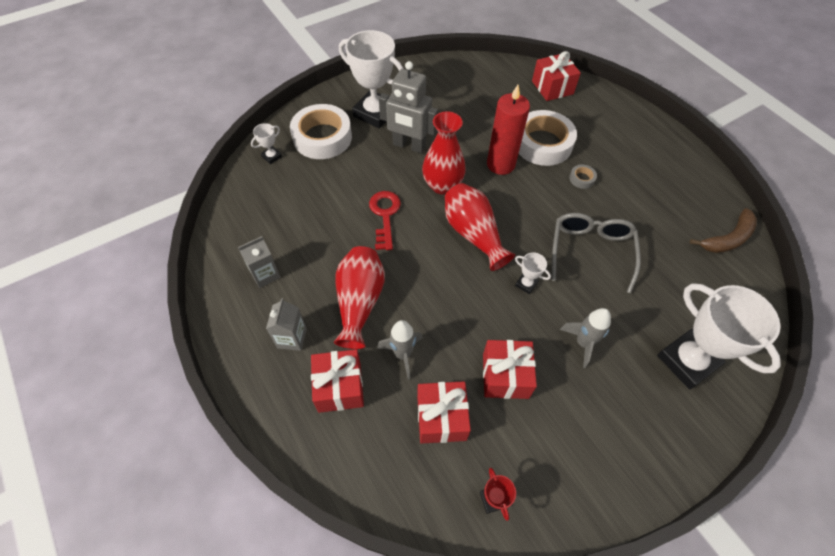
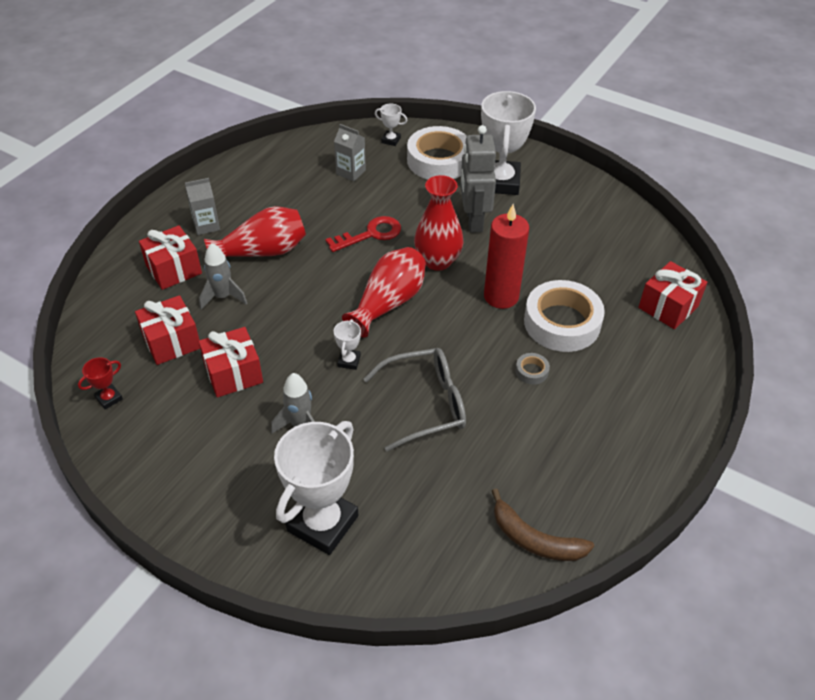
camera: 65 degrees right, 10 degrees down
(265, 274) = (260, 187): grey carton -> grey carton (351, 172)

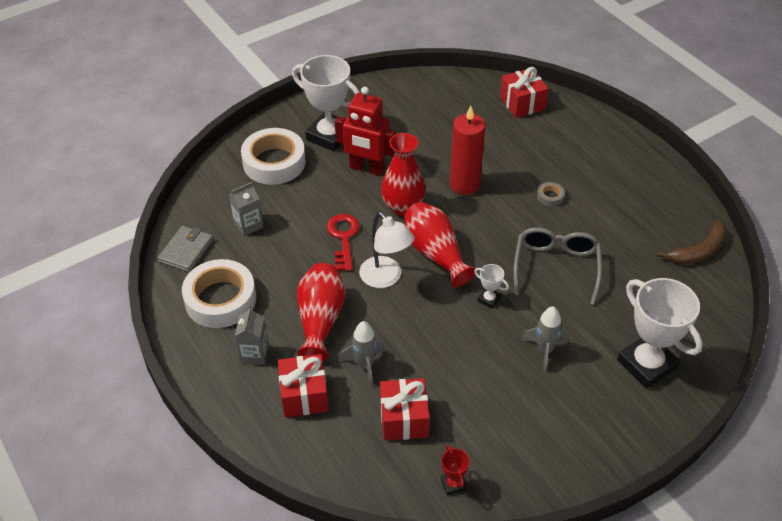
camera: 65 degrees left, 0 degrees up
(233, 373) = (466, 381): red gift -> none
(300, 149) = (186, 251): none -> grey wallet
(336, 278) = (386, 278): none -> white lamp
(391, 140) = (221, 183): white trophy -> none
(473, 220) = (367, 168): grey robot -> red robot
(562, 323) = (510, 162): white tape -> white tape (220, 299)

